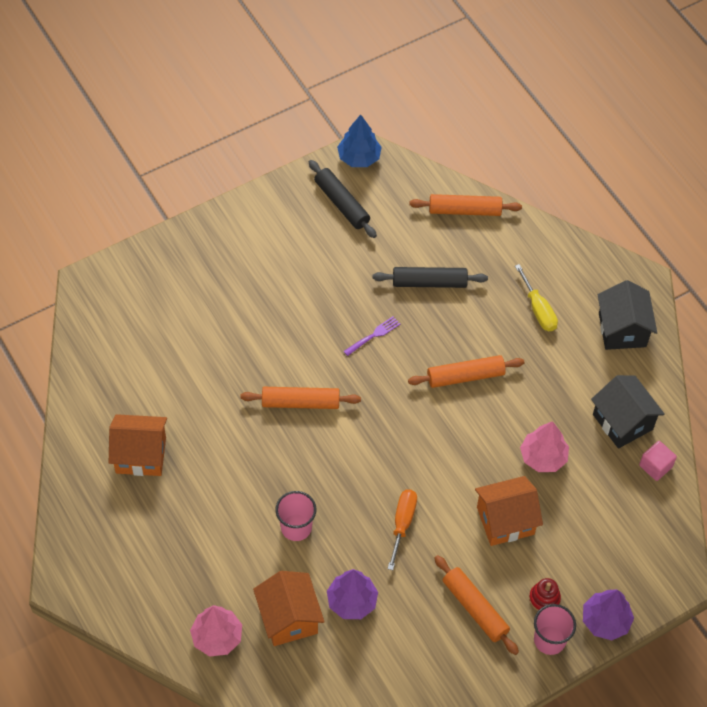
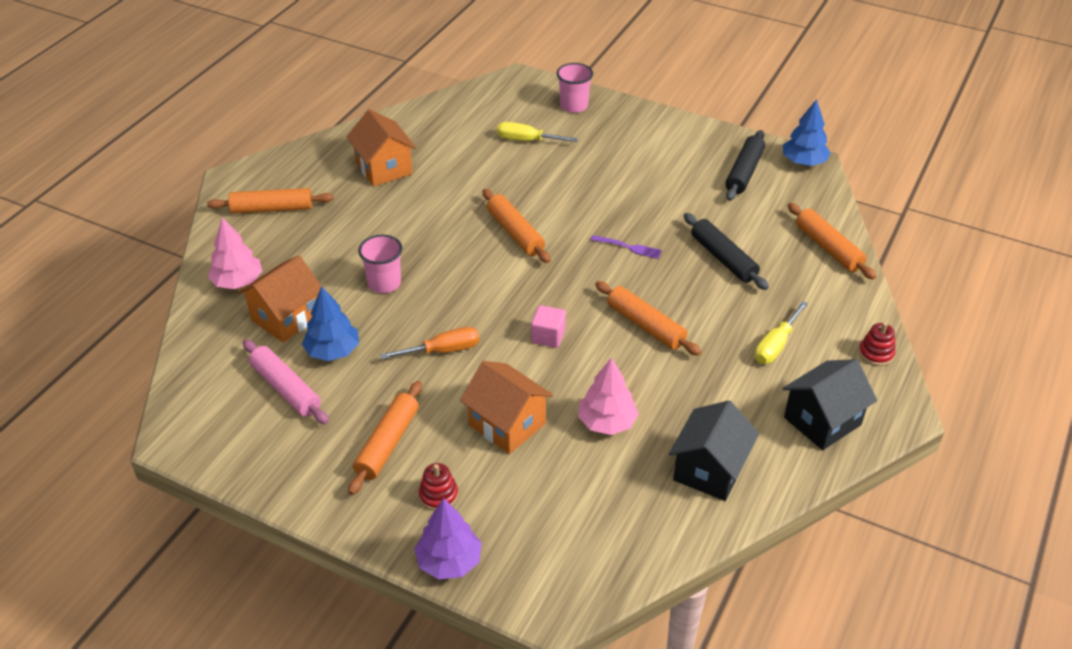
camera: 60 degrees right, 15 degrees down
(134, 569) = (272, 209): none -> orange rolling pin
(184, 327) = (526, 140): none -> yellow screwdriver
(352, 601) = (333, 351): purple tree -> blue tree
(372, 653) = (286, 388): none -> pink rolling pin
(549, 640) = (391, 521): pink cup -> pink cup (574, 106)
(584, 257) = (876, 353): none -> red stacking toy
(655, 466) = (681, 523): pink cube -> pink cube (548, 336)

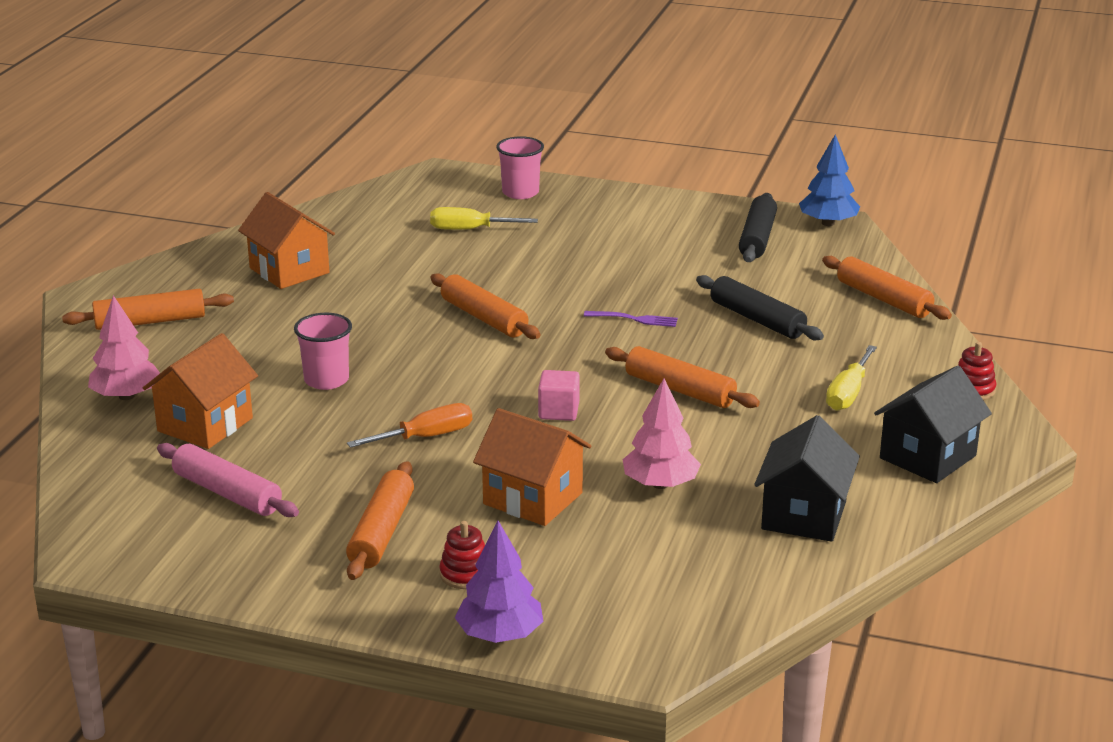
camera: 10 degrees left, 15 degrees down
(333, 351) = (279, 451): blue tree -> none

